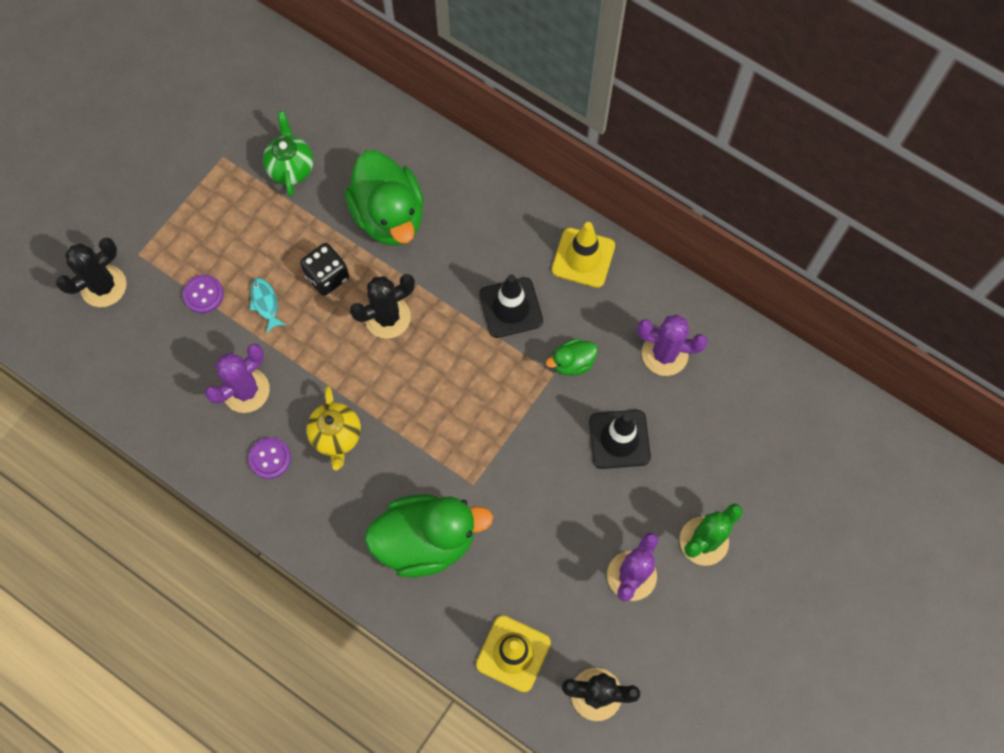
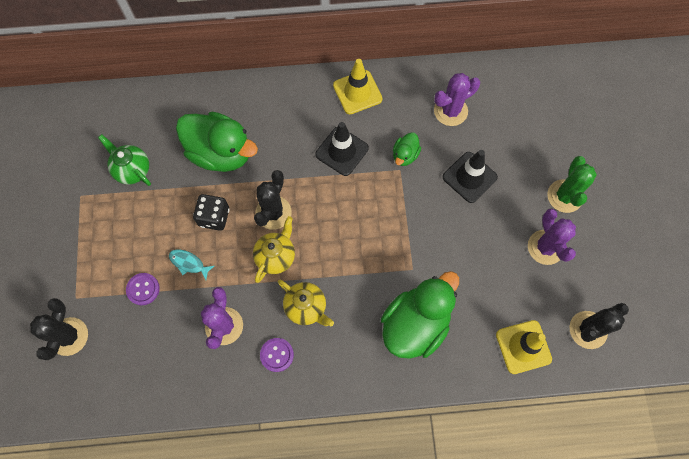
camera: 40 degrees left, 0 degrees up
(352, 363) = (276, 256): none -> yellow teapot

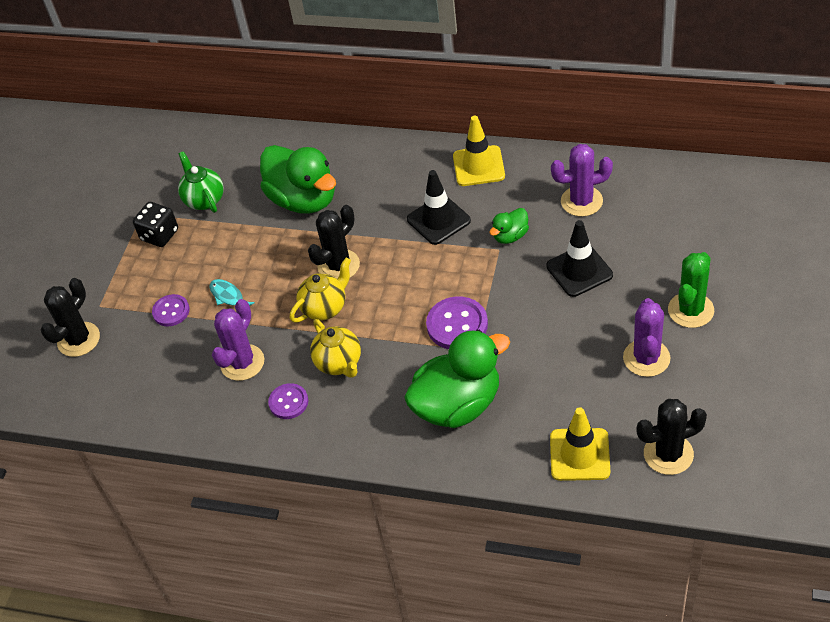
camera: 25 degrees right, 20 degrees down
(214, 217) = (272, 258): black dice -> black dice (159, 235)
(390, 249) = (457, 325): none -> purple button

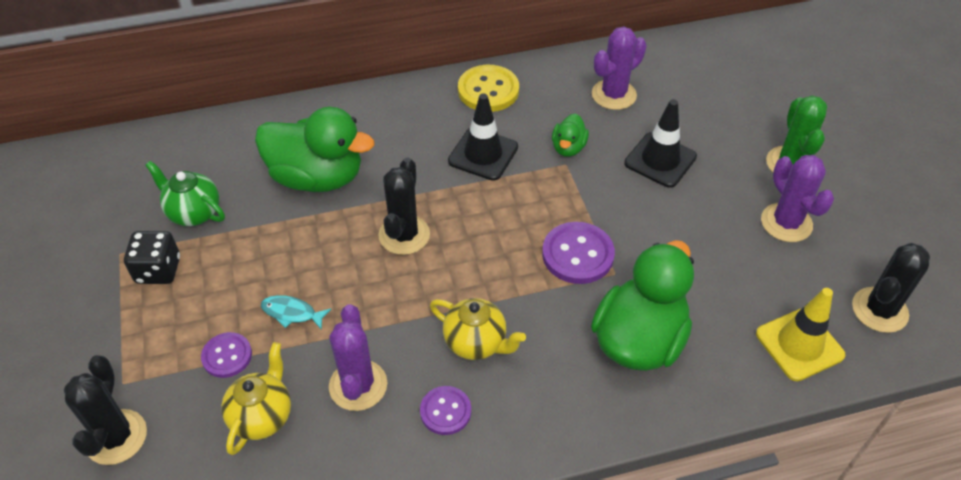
camera: 35 degrees left, 0 degrees up
(325, 308) = (418, 286): yellow teapot -> yellow teapot (262, 416)
(478, 166) = (488, 90): yellow traffic cone -> yellow button

